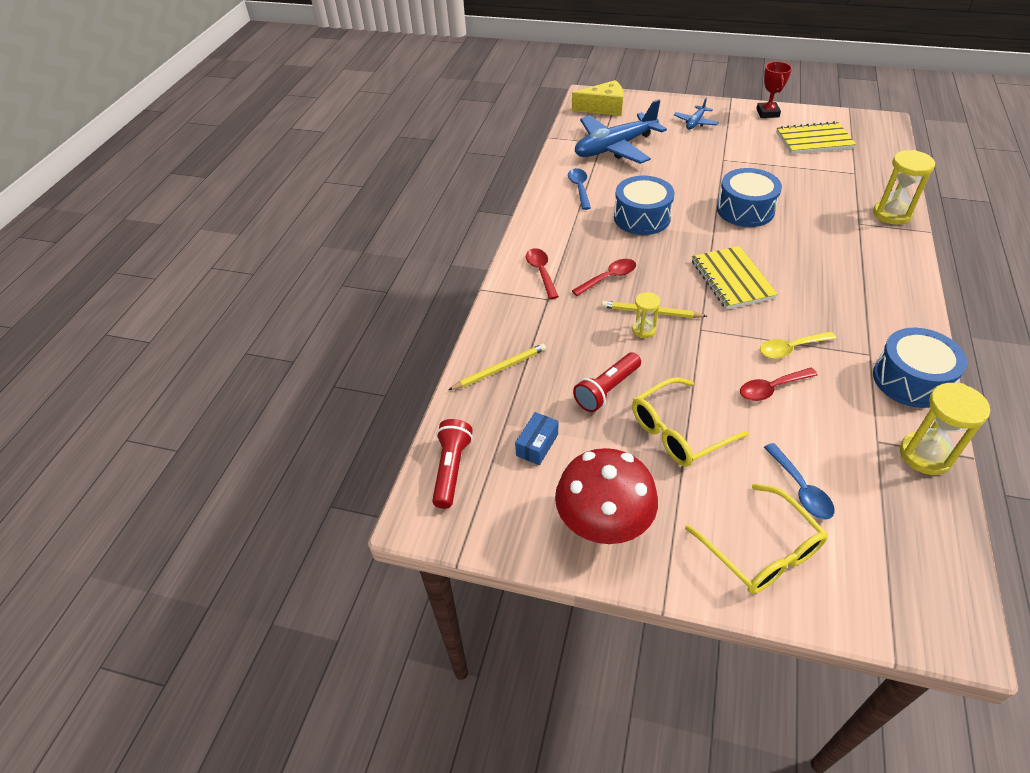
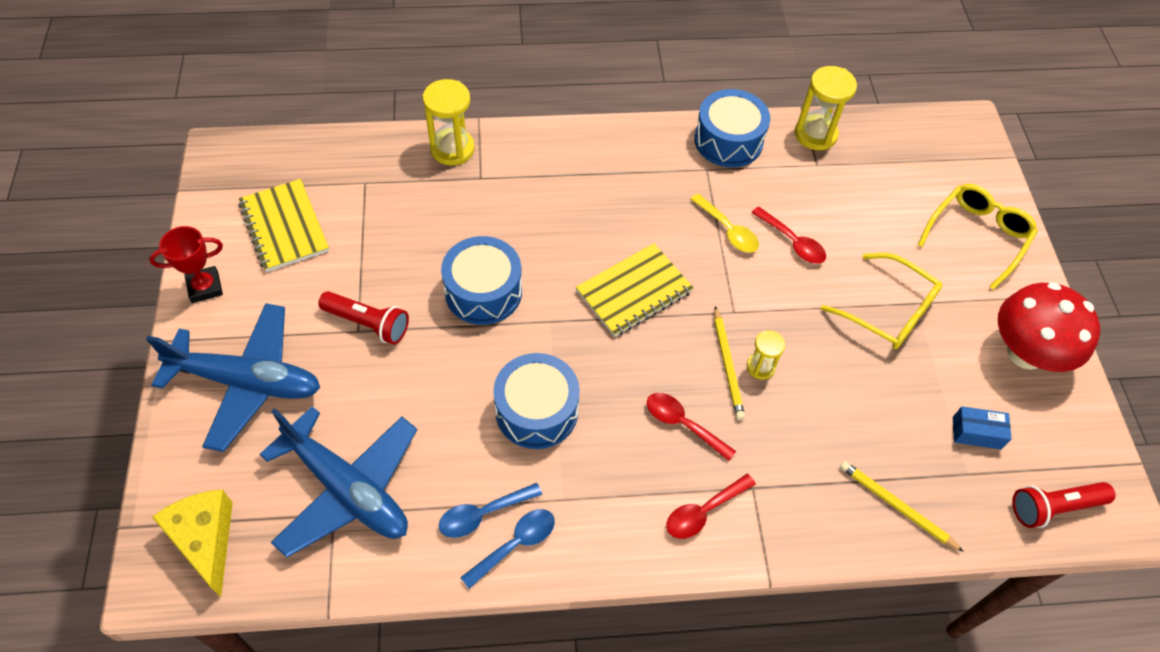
camera: 115 degrees left, 10 degrees up
(607, 390) = (869, 384): red flashlight -> red flashlight (368, 323)
(695, 122) = (247, 382): blue plane -> blue plane, size x2.14
(801, 489) = (900, 214): blue spoon -> blue spoon (515, 544)

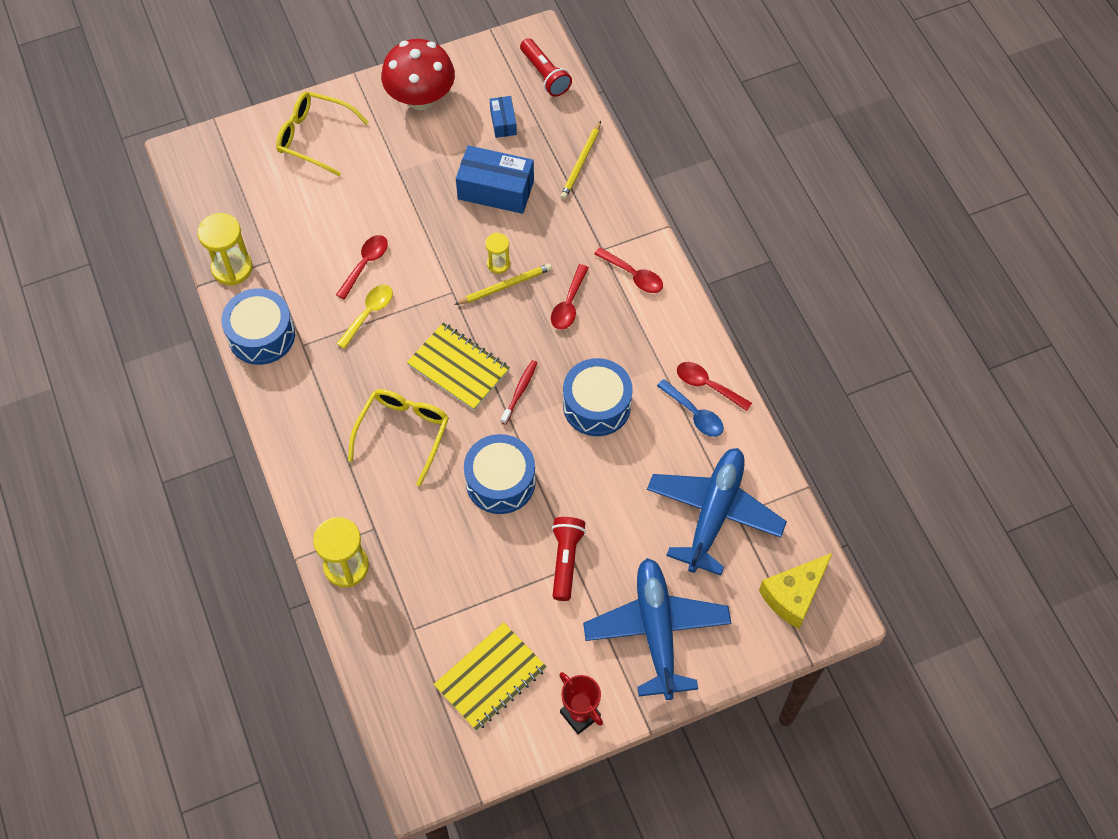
camera: 105 degrees left, 5 degrees up
(515, 544) = (707, 385): blue spoon -> red spoon
(584, 340) = (520, 391): none -> red toothbrush
(870, 394) = (496, 190): none -> blue box
(889, 311) = (413, 188): yellow glasses -> yellow glasses (403, 433)

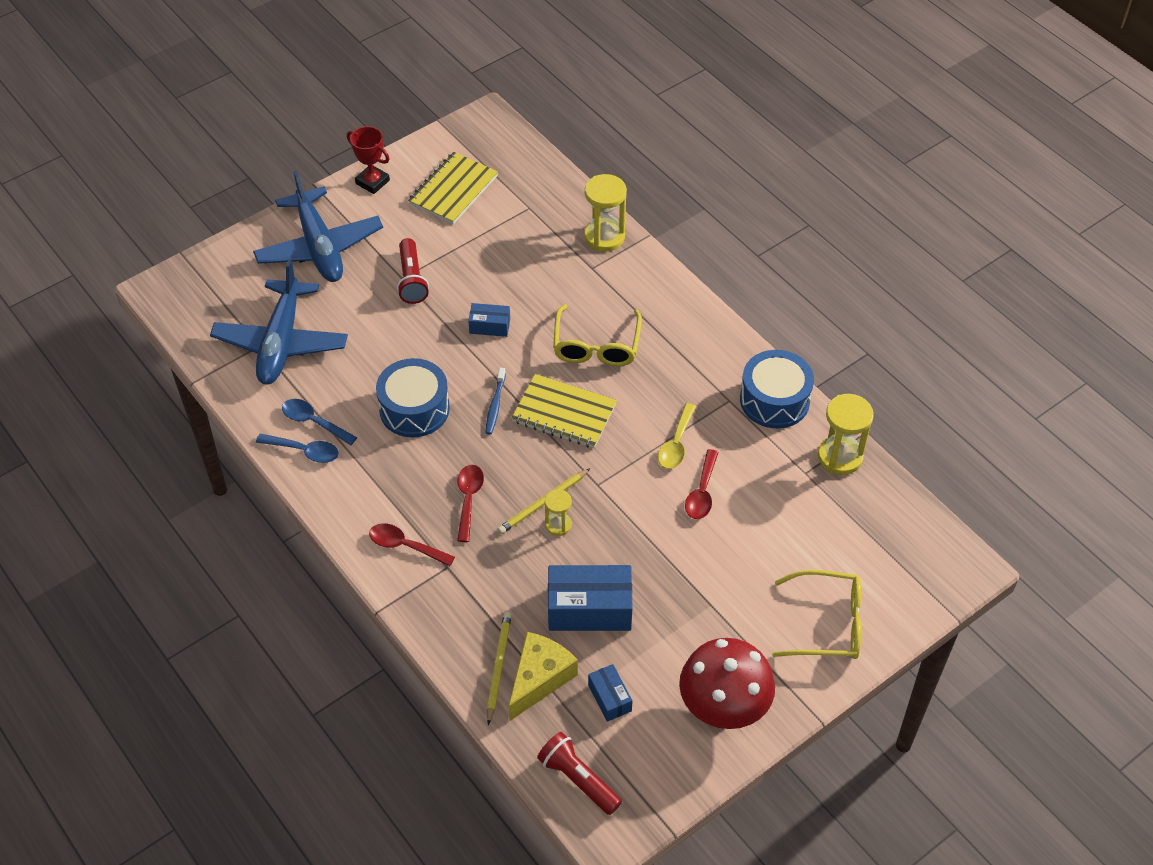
camera: 165 degrees right, 10 degrees down
(500, 481) = (489, 326): blue drum -> blue box
(520, 391) = (495, 405): red toothbrush -> blue toothbrush
(707, 385) = (304, 451): red spoon -> blue spoon
(794, 595) = (199, 295): yellow cheese -> yellow cheese (539, 679)

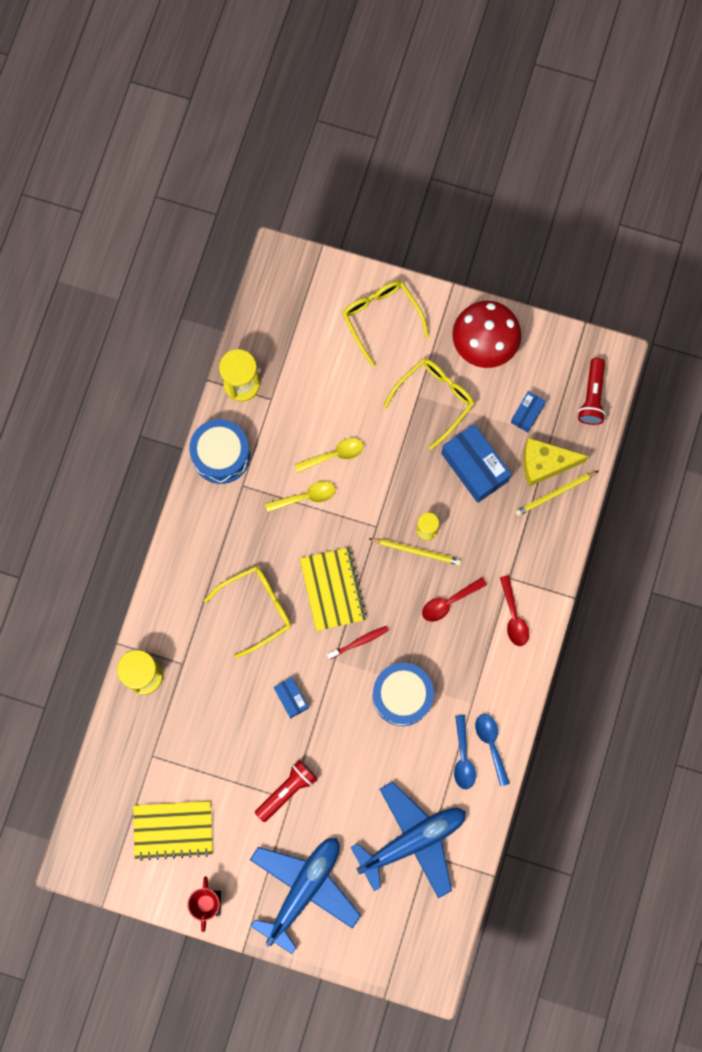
camera: 125 degrees left, 25 degrees up
(495, 405) = (359, 642): blue toothbrush -> red toothbrush
(695, 618) = (434, 399): none -> yellow glasses
(702, 492) = (334, 455): red spoon -> yellow spoon

